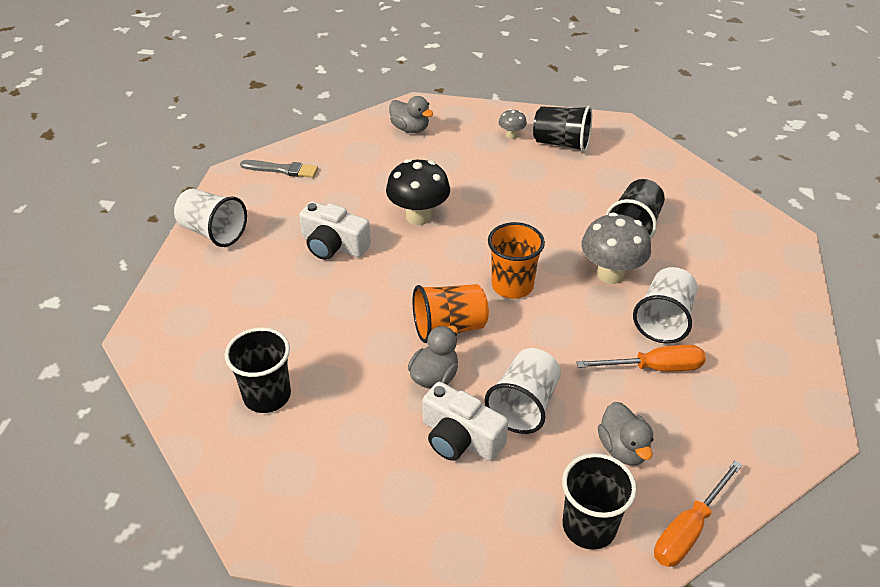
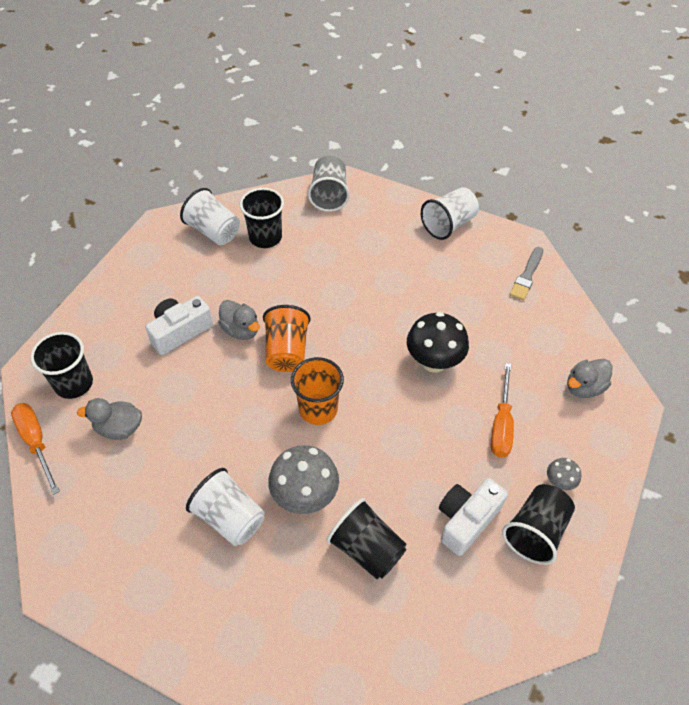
camera: 105 degrees right, 10 degrees up
(171, 348) = (329, 195): none -> grey cup
(333, 245) = (410, 295): white camera -> white camera (466, 520)
(524, 405) = (188, 378): white cup -> white cup (213, 231)
(654, 368) = (181, 484): orange screwdriver -> orange screwdriver (501, 424)

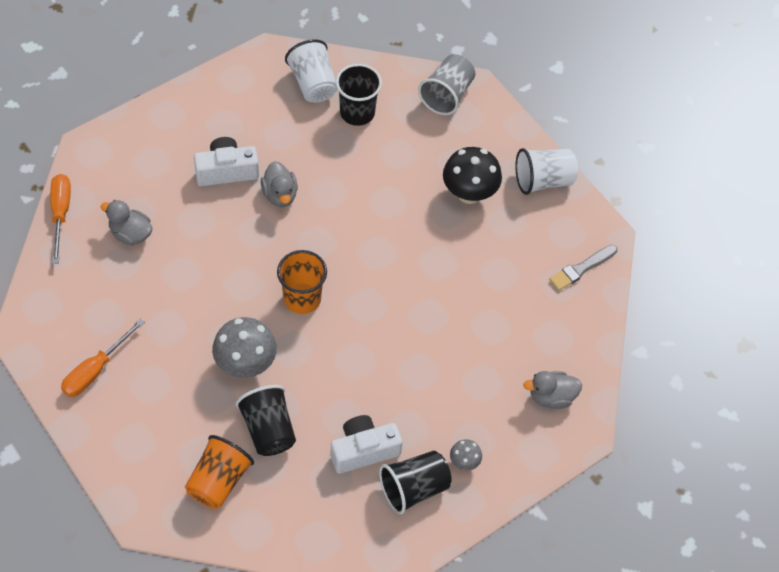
camera: 25 degrees right, 5 degrees up
(74, 383) = (114, 176): black cup -> none
(229, 518) = (177, 351): white cup -> none
(286, 351) = (308, 233): orange cup -> orange cup (218, 481)
(433, 362) = (431, 307): black mushroom -> black mushroom (469, 193)
(501, 424) = (451, 391): orange screwdriver -> orange screwdriver (95, 370)

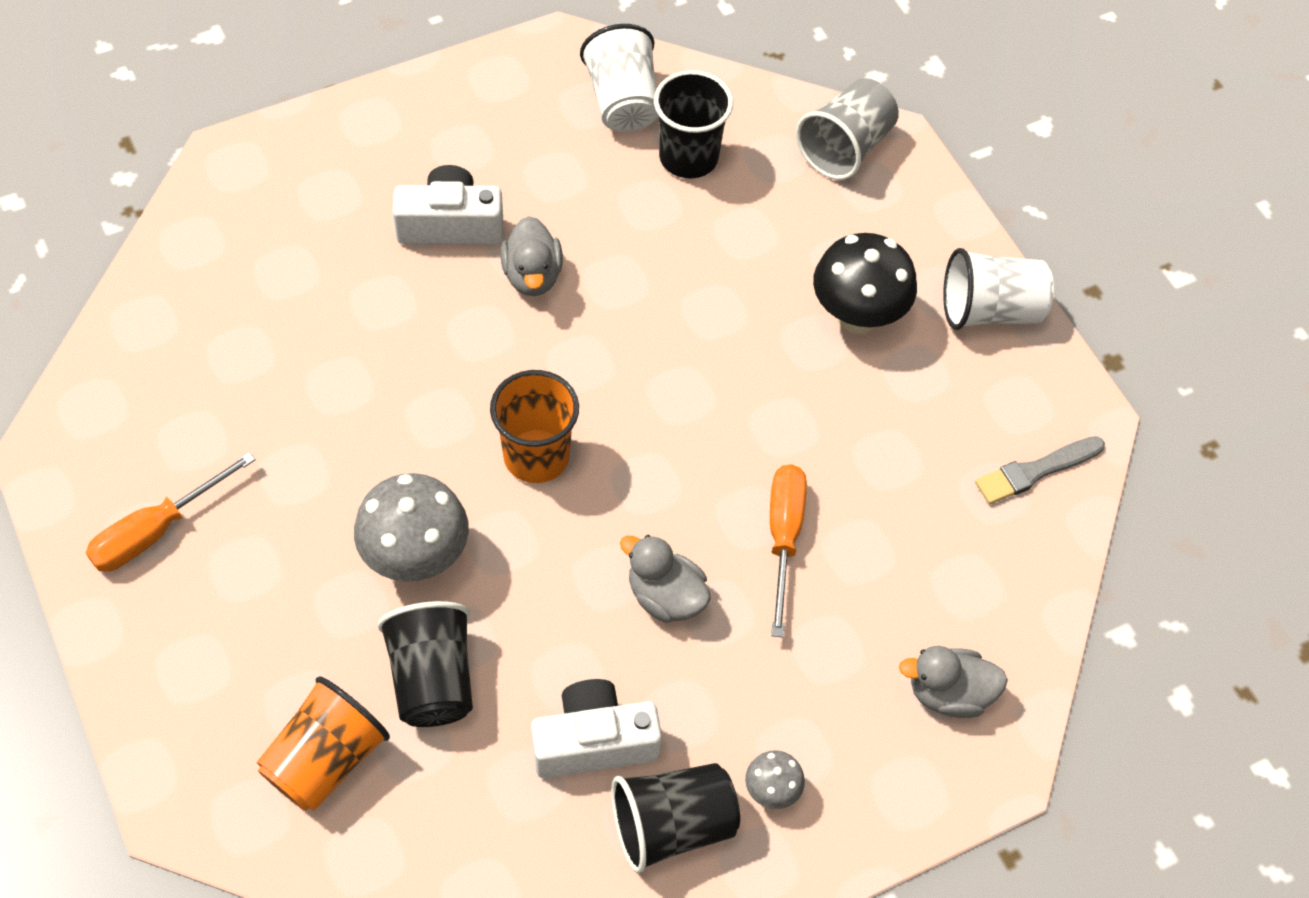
camera: 10 degrees right, 0 degrees up
(61, 213) = (160, 259): orange screwdriver -> orange screwdriver (783, 537)
(130, 234) = (268, 307): grey duck -> grey duck (665, 597)

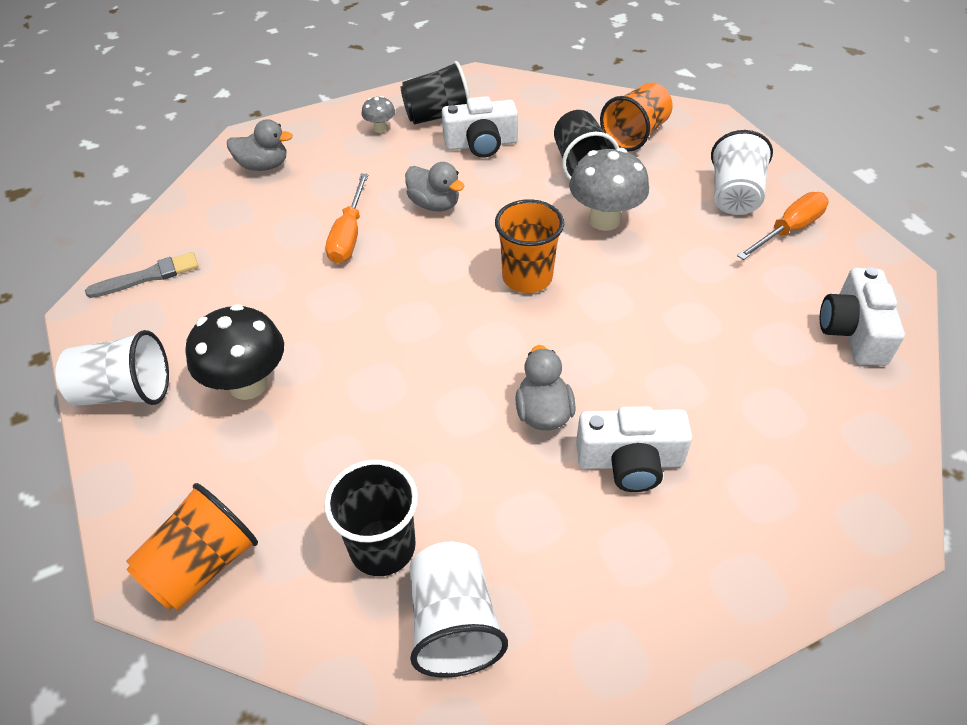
camera: 175 degrees left, 10 degrees down
(150, 365) = (853, 331): none -> white camera
(208, 604) = (734, 195): none -> white cup
(845, 148) = (202, 565): grey cup -> orange cup

